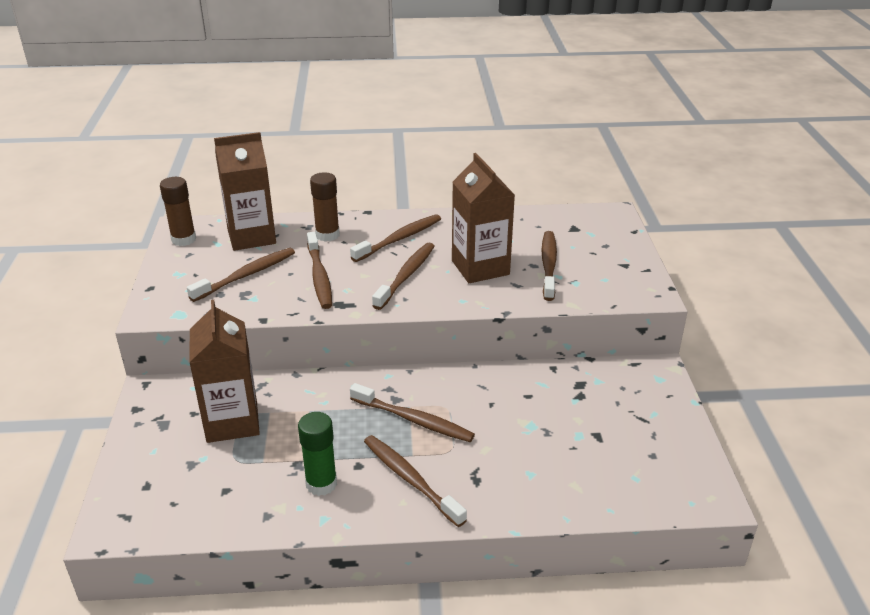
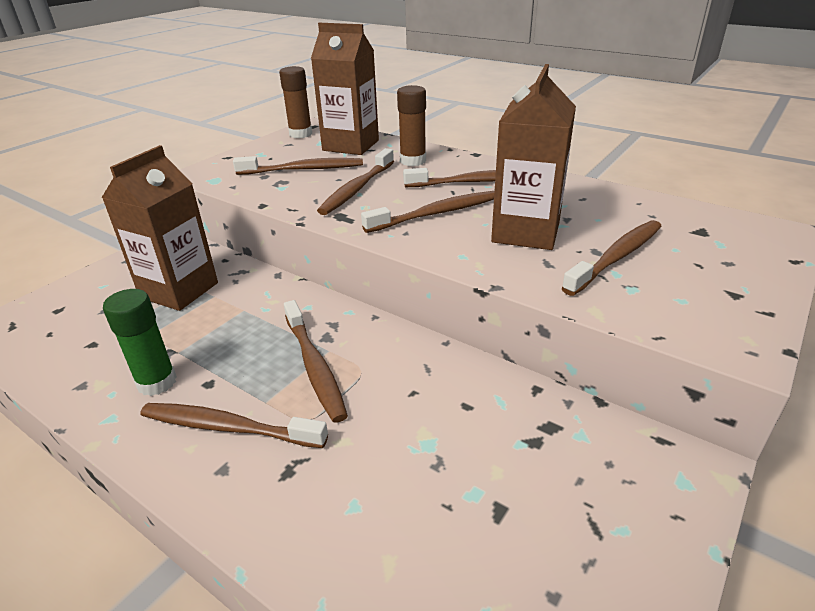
camera: 40 degrees right, 0 degrees up
(410, 479) = (228, 427): brown toothbrush -> brown toothbrush turned 75 degrees counterclockwise

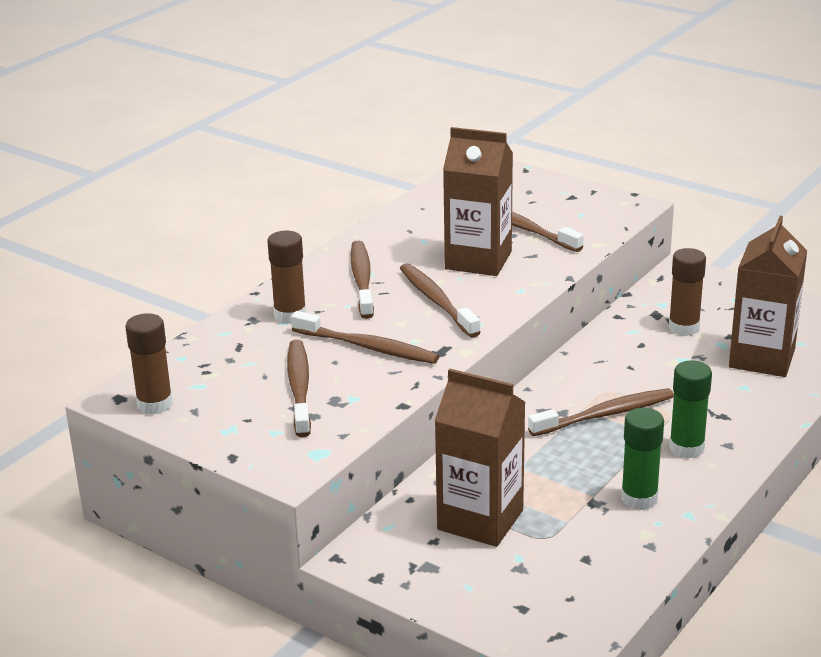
camera: 90 degrees left, 5 degrees down
(228, 427) = (686, 448): brown toothbrush -> green glue stick
(351, 145) = (220, 360): brown carton -> brown carton (762, 358)
(515, 453) = (683, 328): none -> brown glue stick

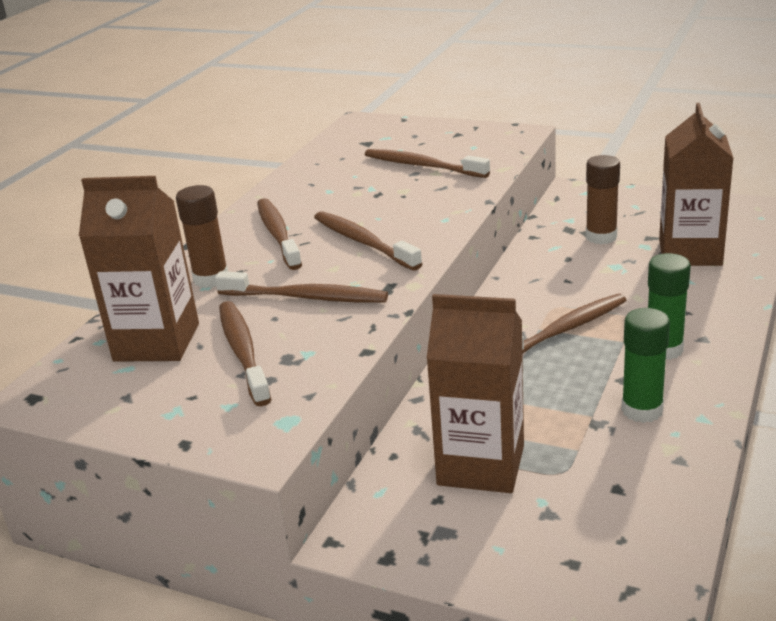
camera: 10 degrees left, 0 degrees up
(155, 404) = (77, 398): brown glue stick -> none
(478, 260) = (390, 199): brown carton -> brown carton (157, 342)

